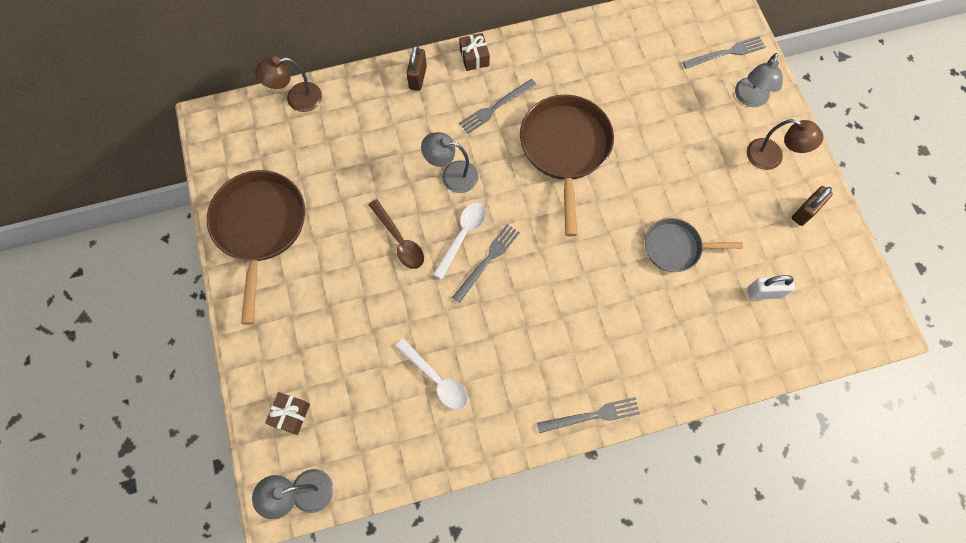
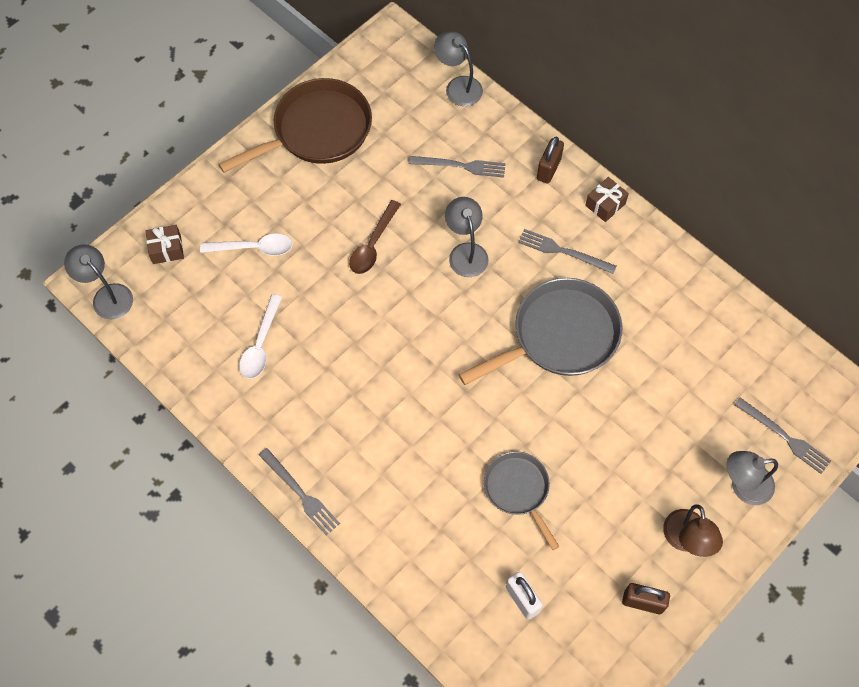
camera: 60 degrees right, 5 degrees down
(296, 99) = (458, 86): brown lamp -> grey lamp
(418, 77) = (548, 169): brown padlock -> brown padlock turned 45 degrees counterclockwise
(463, 236) = (410, 294): white spoon -> white spoon (254, 248)
(487, 260) = (398, 327): grey fork -> grey fork (461, 166)
(565, 149) = (559, 336): brown pan -> grey pan

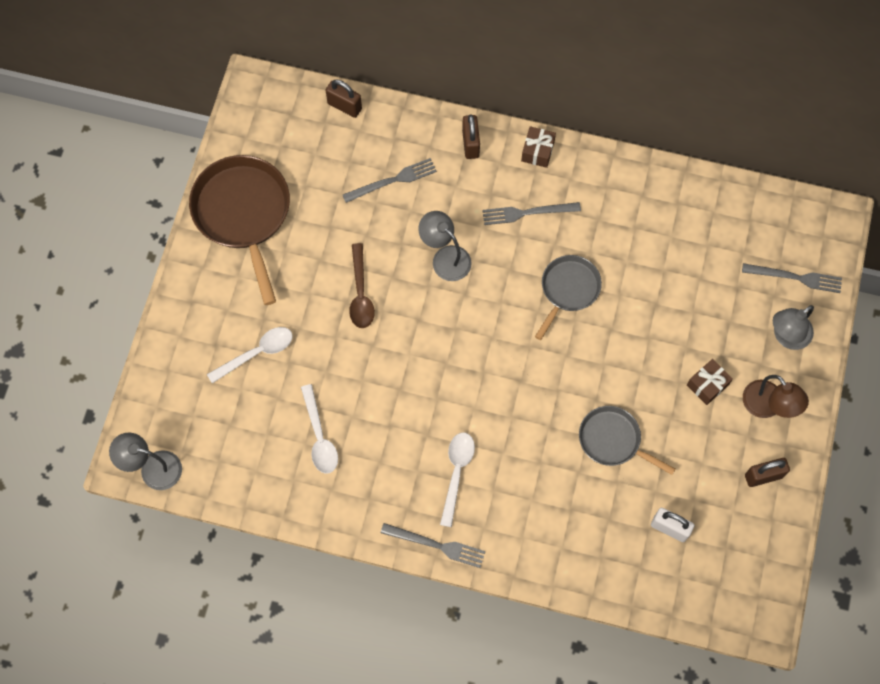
camera: 30 degrees left, 5 degrees up
(167, 249) = (179, 396): brown gift -> brown gift (707, 385)
(316, 131) = (243, 214): brown pan -> brown pan turned 45 degrees counterclockwise
(358, 440) = (457, 473): none -> white spoon
(458, 86) = (344, 106): grey lamp -> brown padlock
(559, 336) = (568, 290): grey pan -> grey pan, size x0.59

